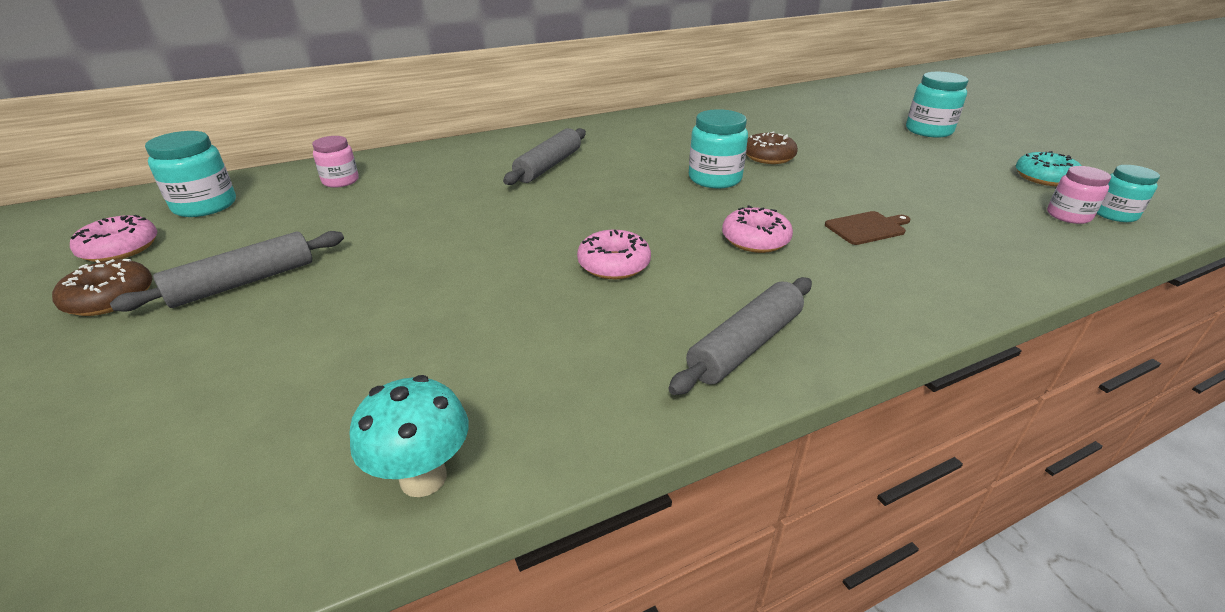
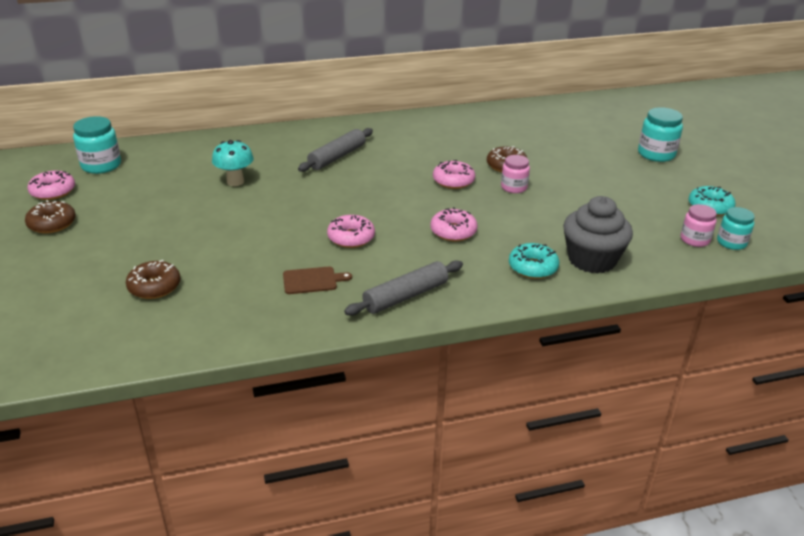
camera: 10 degrees right, 0 degrees up
(244, 282) = (126, 223): grey rolling pin -> none
(300, 388) = (154, 287): none -> brown donut
(340, 181) = (189, 155): pink jar -> pink jar (514, 187)
(423, 478) = (210, 336): turquoise mushroom -> turquoise mushroom (235, 181)
(714, 179) = (453, 181): turquoise jar -> pink donut
(867, 228) = (537, 232): brown cutting board -> brown cutting board (312, 280)
(900, 276) = (533, 267): none -> turquoise donut
(968, 255) = (592, 259): none -> grey cupcake

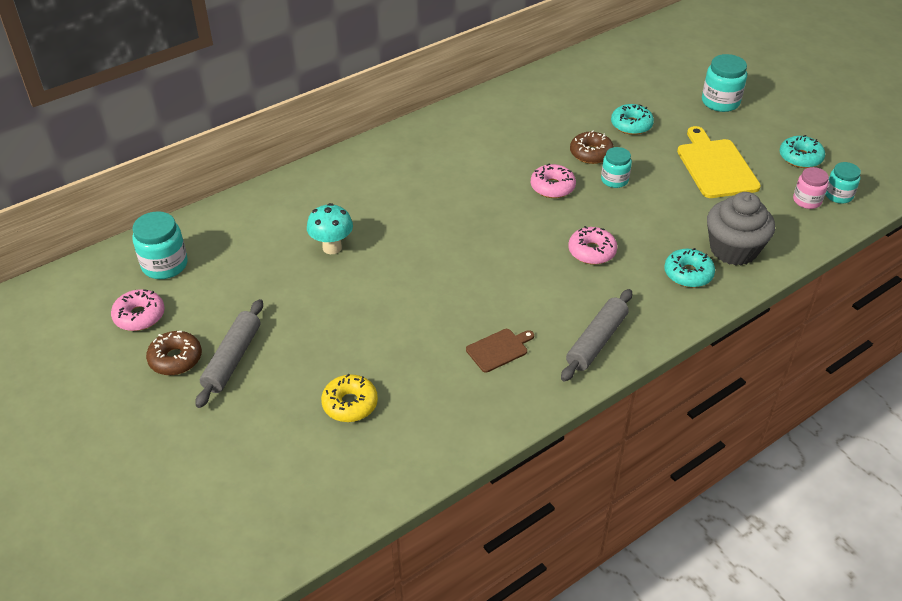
camera: 20 degrees left, 10 degrees up
(154, 287) = (350, 404): brown donut -> yellow donut
(337, 157) = (415, 185): grey rolling pin -> grey rolling pin (232, 359)
(351, 238) = (500, 287): pink donut -> none
(514, 187) = (614, 180): pink jar -> turquoise jar
(558, 154) = (631, 125): none -> turquoise donut
(618, 197) = (716, 166): none -> yellow cutting board

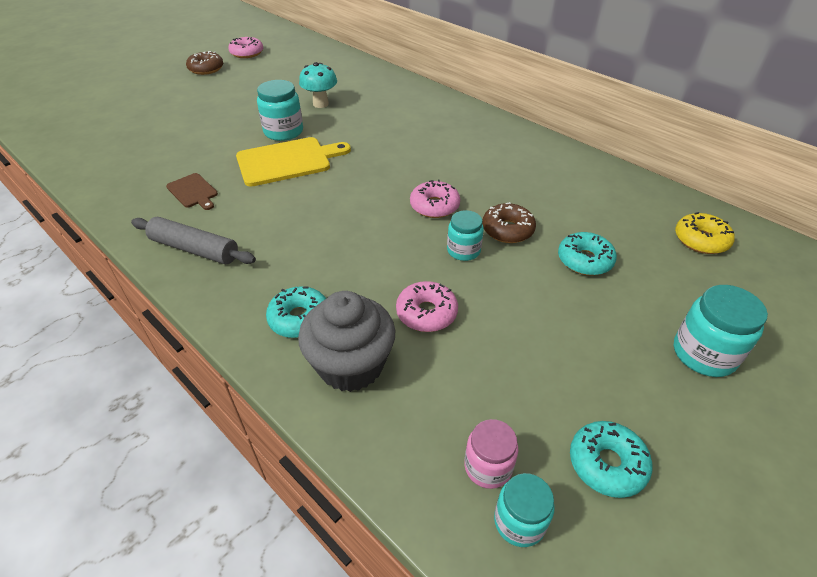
camera: 80 degrees right, 0 degrees up
(165, 265) = (296, 52): turquoise jar -> turquoise jar (283, 132)
(232, 359) = (203, 85): grey rolling pin -> none
(350, 404) = (148, 131): yellow donut -> yellow donut (701, 240)
(592, 251) = (332, 239): pink donut -> pink donut (426, 313)
(716, 166) = (532, 347): yellow cutting board -> yellow cutting board (287, 161)

